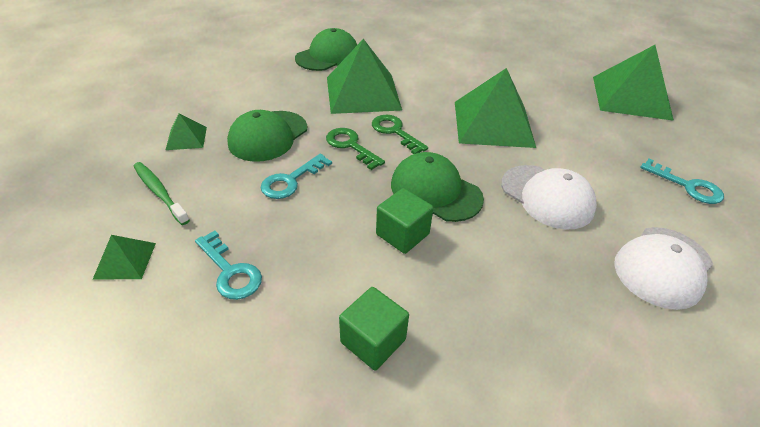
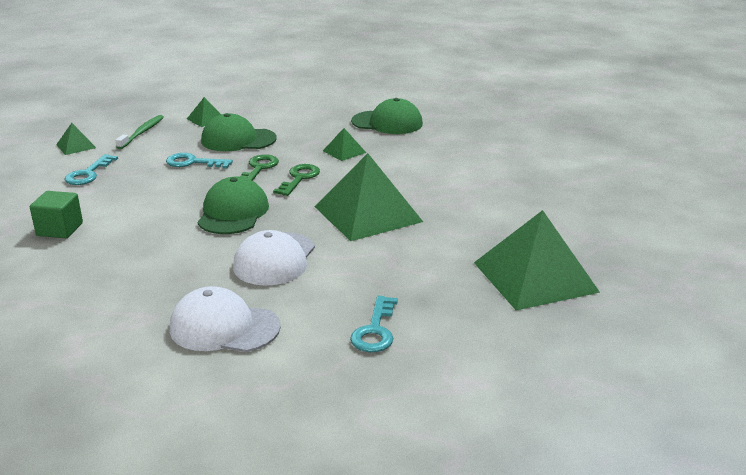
camera: 60 degrees right, 15 degrees down
(363, 93) = (344, 151): green pyramid -> green pyramid, size x0.45
(402, 234) = (169, 213): green cube -> none

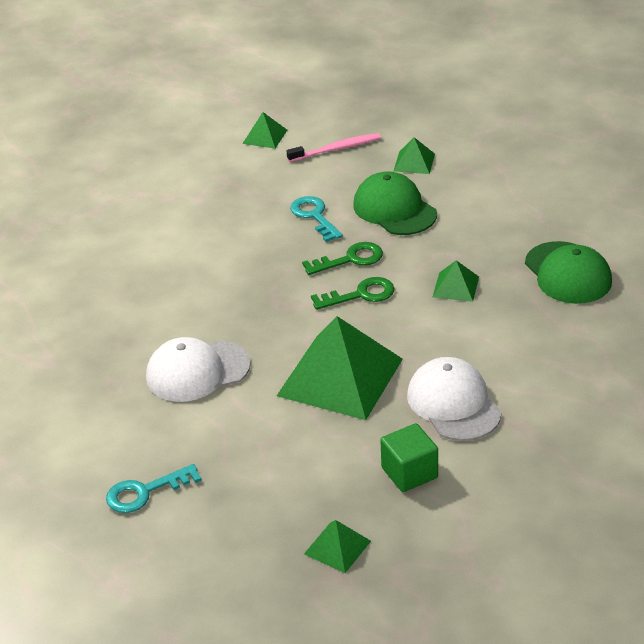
camera: 55 degrees right, 10 degrees up
(60, 229) = (121, 233): green cube -> green cube (409, 473)
(88, 174) = (224, 179): turquoise key -> none
(142, 132) = (336, 149): green toothbrush -> pink toothbrush
(224, 327) = (71, 408): white cap -> white cap (453, 404)
(233, 213) = (249, 299): green cap -> none
(535, 277) = (337, 547): green pyramid -> green pyramid, size x0.45

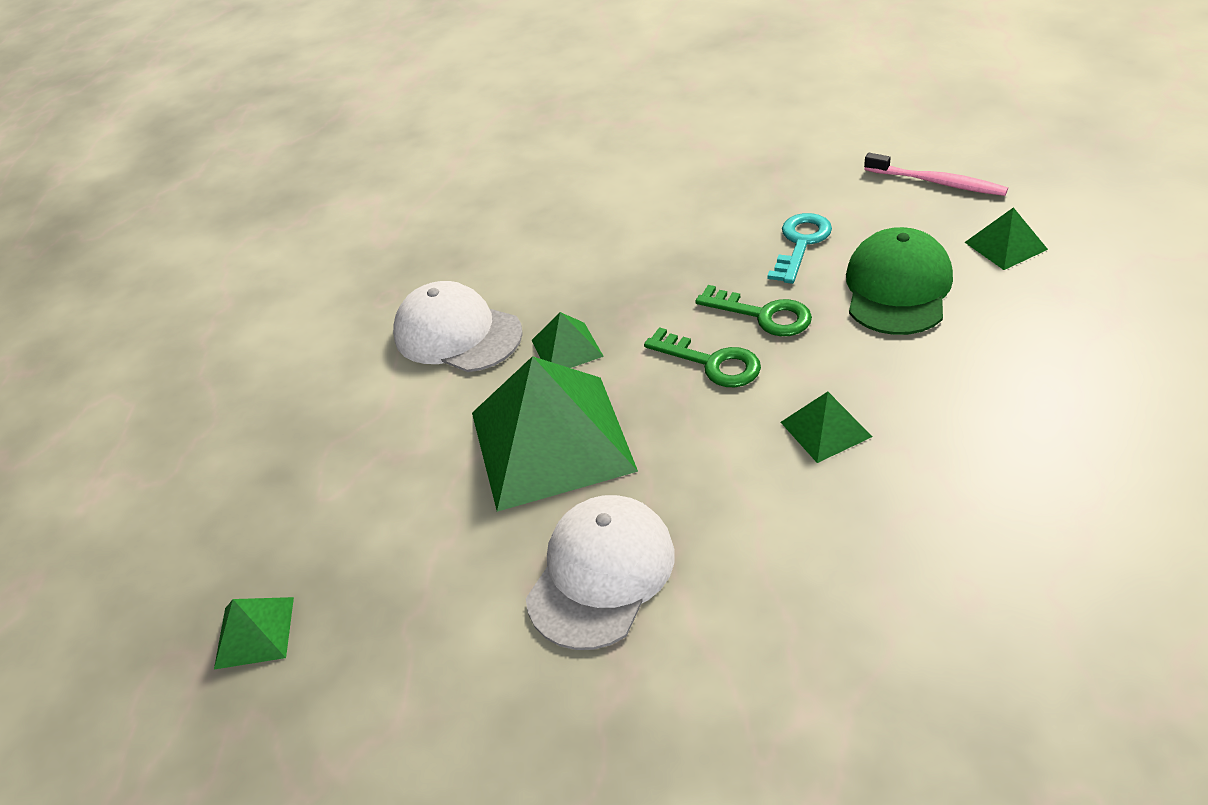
camera: 55 degrees right, 5 degrees up
(145, 492) = (244, 419): turquoise key -> none
(264, 136) = (882, 130): green pyramid -> green pyramid (567, 348)
(409, 473) = (435, 615): green cube -> none
(568, 273) = (996, 518): green cap -> none

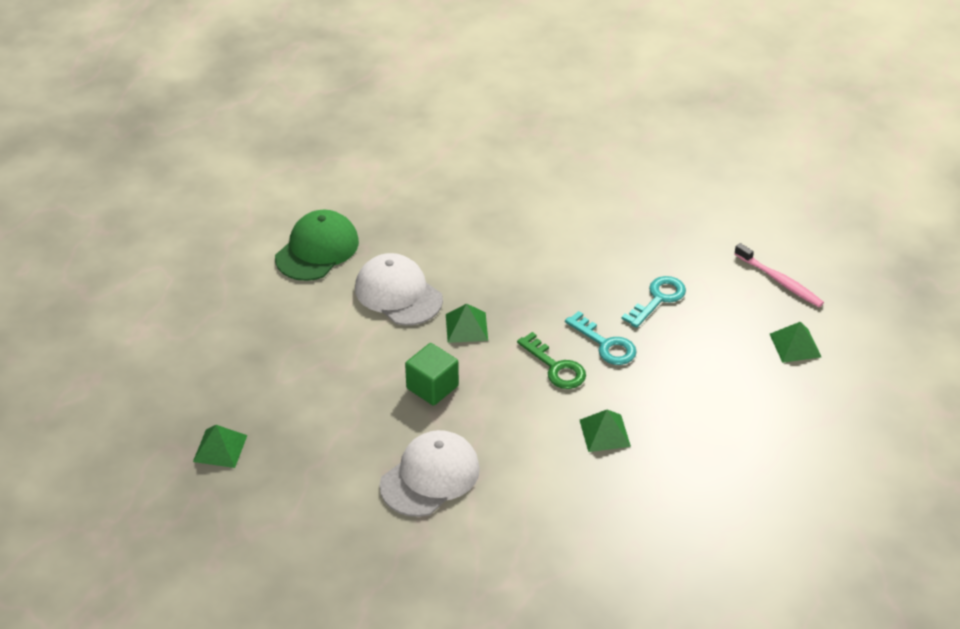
camera: 10 degrees right, 0 degrees up
(551, 440) = (432, 387): green pyramid -> green cube
(763, 315) = (605, 344): green key -> turquoise key
(897, 288) = (704, 353): green cap -> green cap (317, 250)

